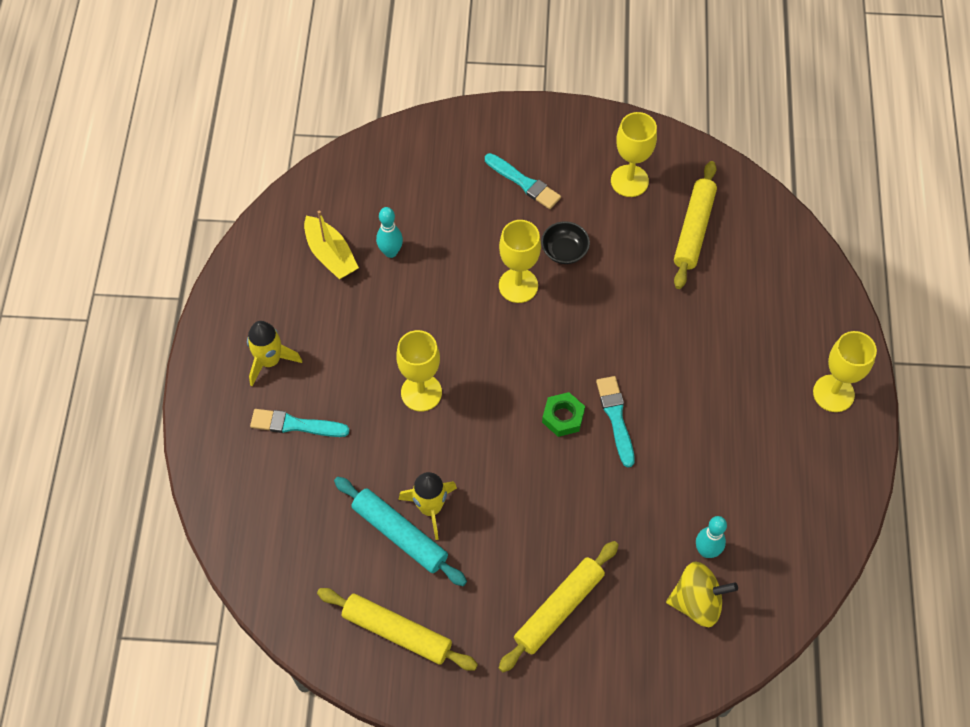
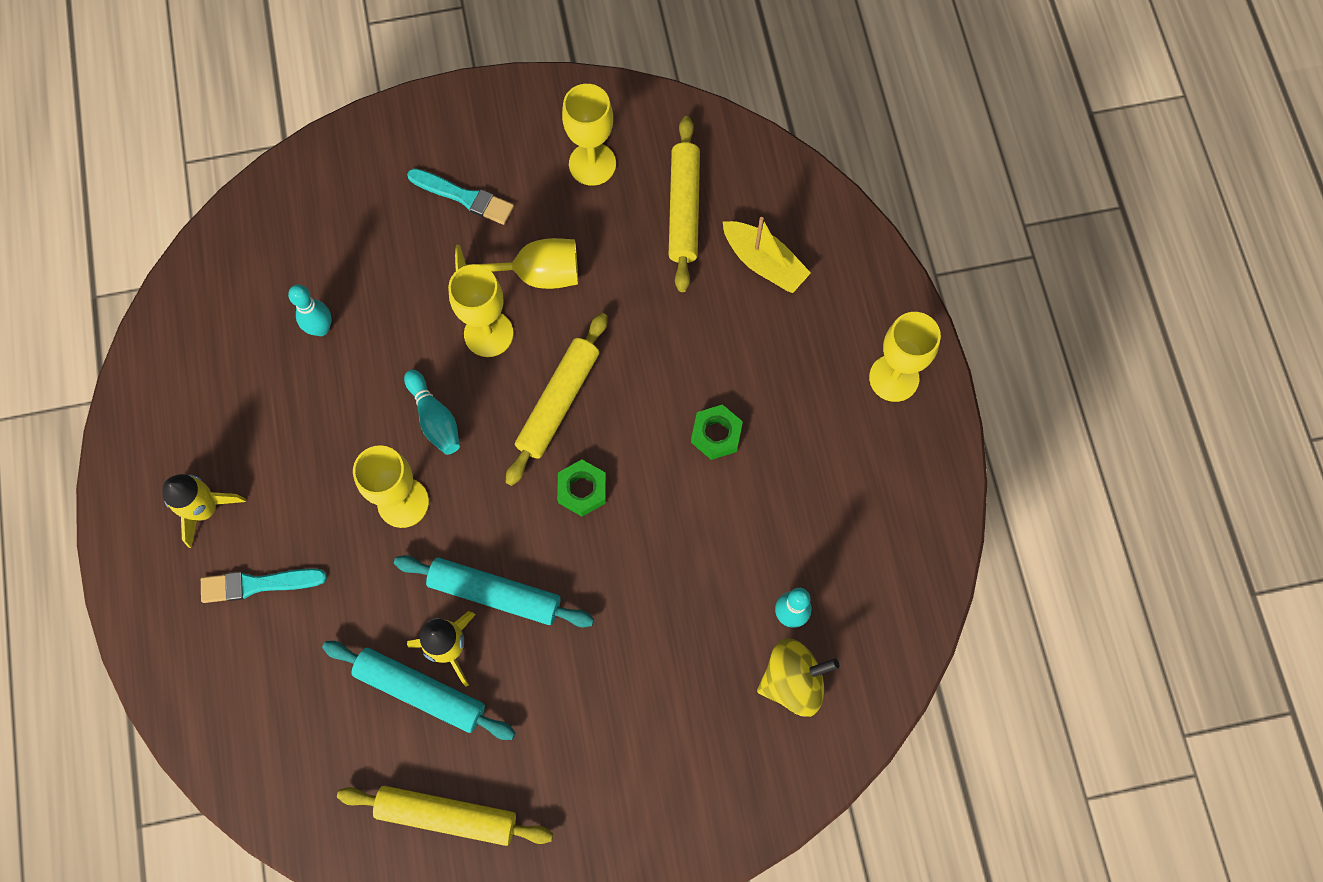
camera: 15 degrees left, 10 degrees up
(330, 255) = (246, 350): yellow boat -> yellow boat (763, 263)
(461, 337) = (435, 418): none -> turquoise bowling pin
(475, 477) = (495, 594): none -> turquoise rolling pin
(559, 609) = (633, 734): yellow rolling pin -> yellow rolling pin (558, 402)
(564, 251) = (534, 275): black bowl -> yellow goblet
(616, 418) = (645, 475): turquoise brush -> none
(679, 401) = (716, 434): none -> green nut

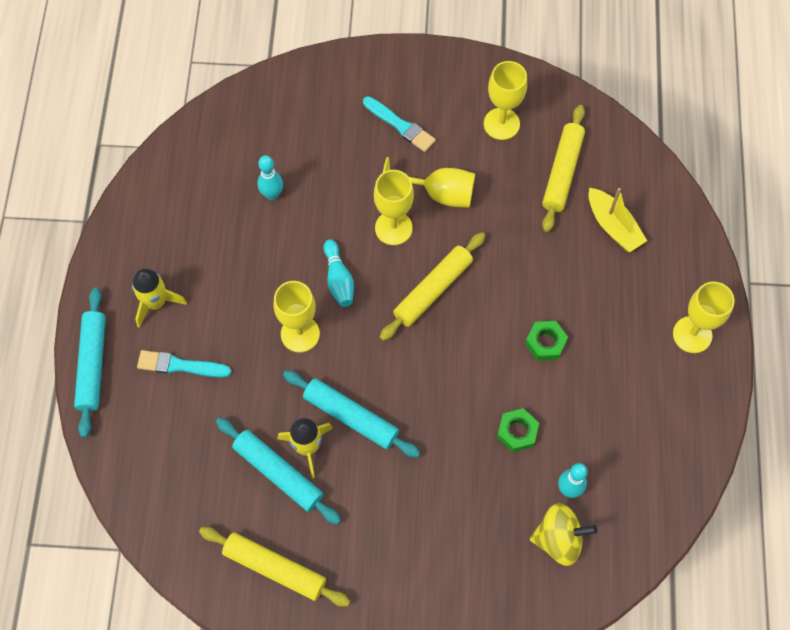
camera: 15 degrees right, 5 degrees down
(142, 613) = (93, 364): none -> turquoise rolling pin
(582, 490) = (434, 358): green nut -> green nut (517, 432)

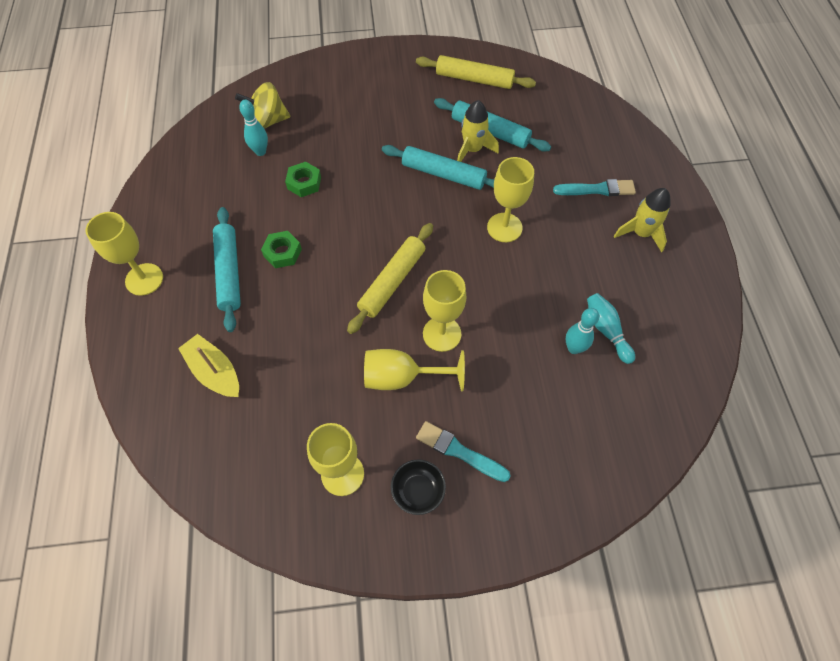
camera: 170 degrees right, 5 degrees down
(93, 364) = (669, 180): turquoise rolling pin -> turquoise rolling pin (229, 272)
(338, 279) = (483, 277): turquoise bowling pin -> turquoise bowling pin (606, 331)
(440, 102) = (418, 491): none -> black bowl
(562, 172) = (269, 424): yellow rolling pin -> none

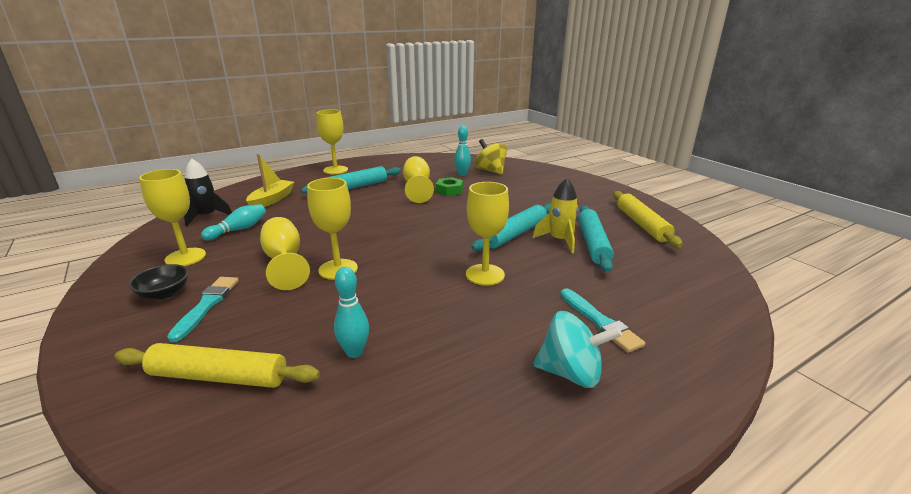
camera: 65 degrees right, 35 degrees down
(228, 452) = (207, 216): none -> black rocket
(274, 209) = (417, 187): none -> yellow goblet
(282, 252) = (382, 197): green nut -> none
(392, 281) = (382, 237): yellow rolling pin -> yellow rolling pin (219, 376)
(443, 174) = (515, 234): turquoise rolling pin -> turquoise rolling pin turned 45 degrees clockwise
(606, 331) = (392, 374): turquoise bowling pin -> turquoise bowling pin (239, 230)
(641, 233) = (570, 373): yellow rocket -> turquoise spinning top

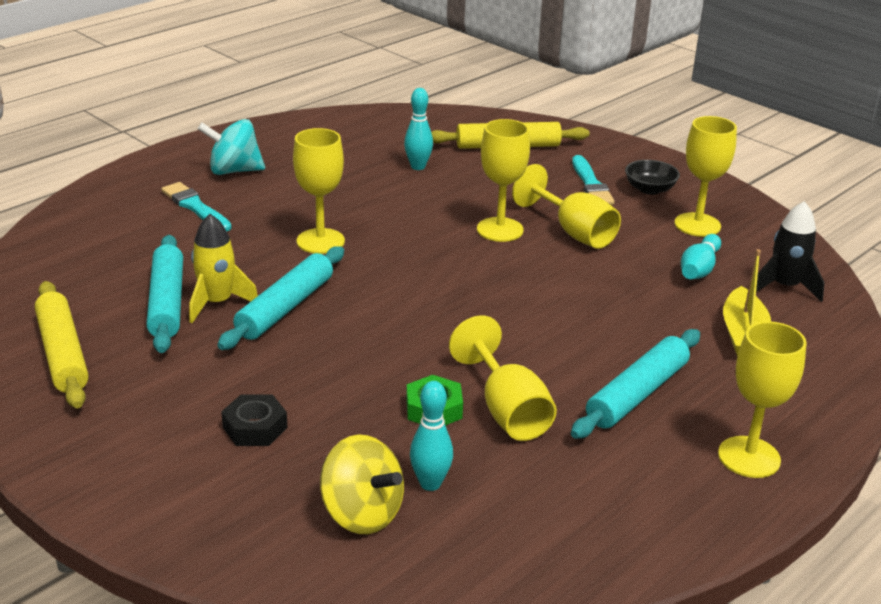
camera: 165 degrees right, 5 degrees up
(531, 192) = (255, 427): none -> black nut

